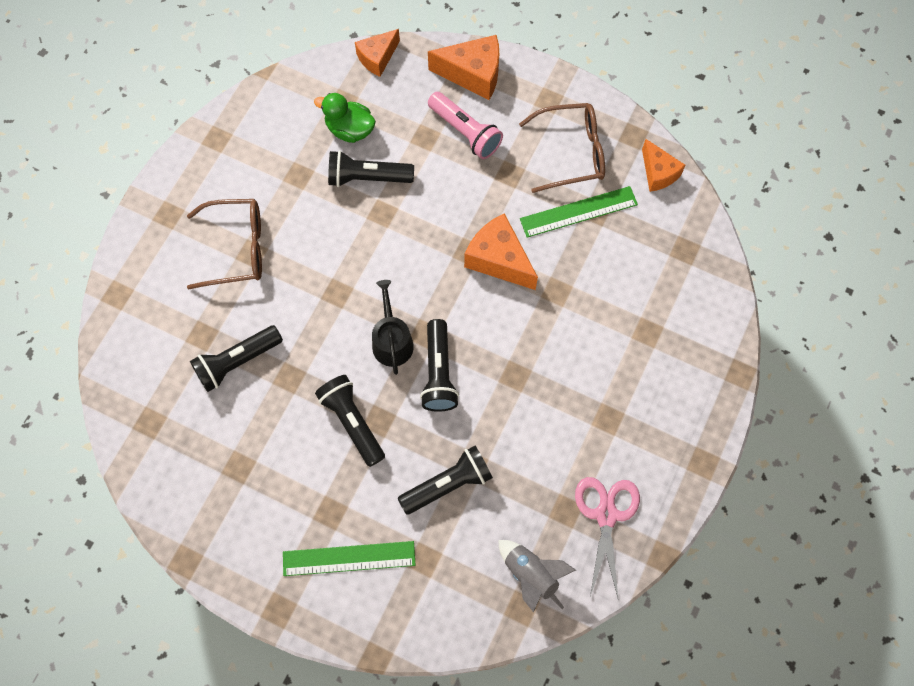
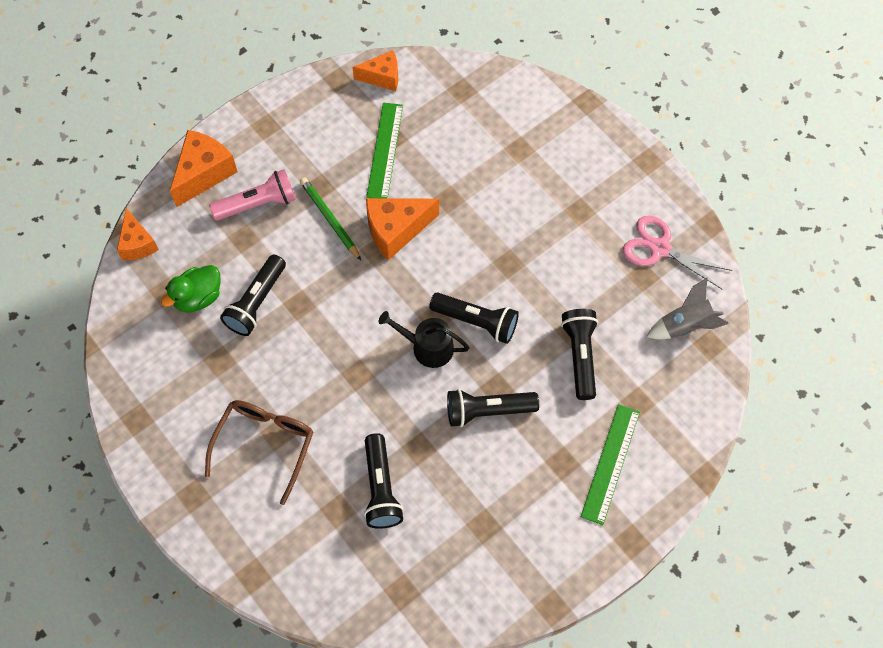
camera: 65 degrees left, 5 degrees down
(481, 198) = (330, 219): none -> green pencil
(571, 152) = (326, 131): brown glasses -> none

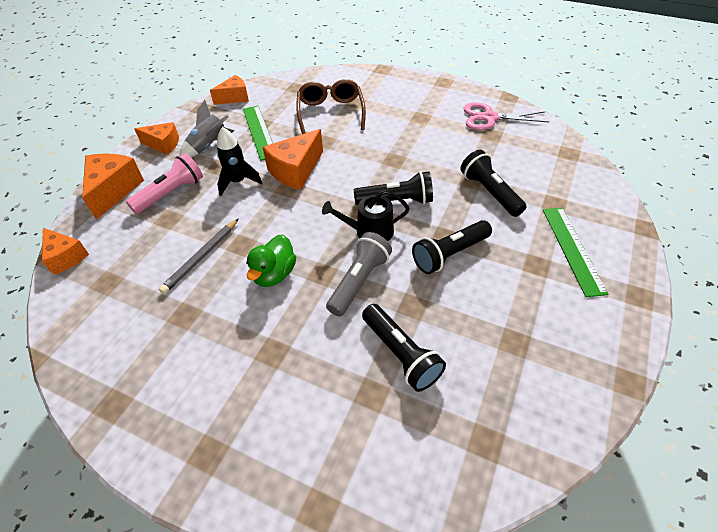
camera: 25 degrees left, 15 degrees down
(198, 297) = (142, 274): green duck -> green duck (274, 274)
(256, 302) = (201, 257): black flashlight -> grey pencil
(265, 445) = (265, 367): brown glasses -> brown glasses (330, 112)
(274, 124) = (163, 145): none -> orange cheese
(330, 219) = (238, 182): green pencil -> black rocket
(386, 399) = (359, 281): none -> grey flashlight
(685, 325) = (543, 149): grey rocket -> grey rocket (209, 146)

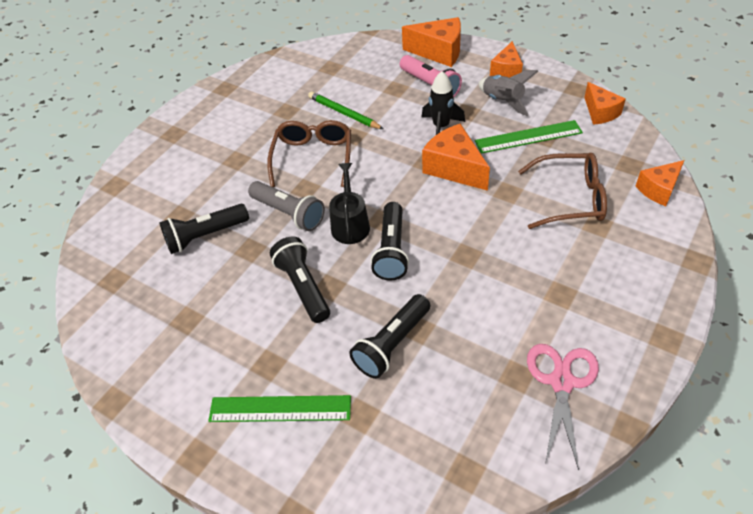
camera: 100 degrees right, 0 degrees up
(66, 257) = (362, 43): orange cheese -> orange cheese (658, 189)
(201, 257) = (344, 113): grey pencil -> green pencil
(274, 274) = (313, 158): green duck -> brown glasses
(489, 192) = (392, 344): black flashlight -> black flashlight turned 150 degrees clockwise

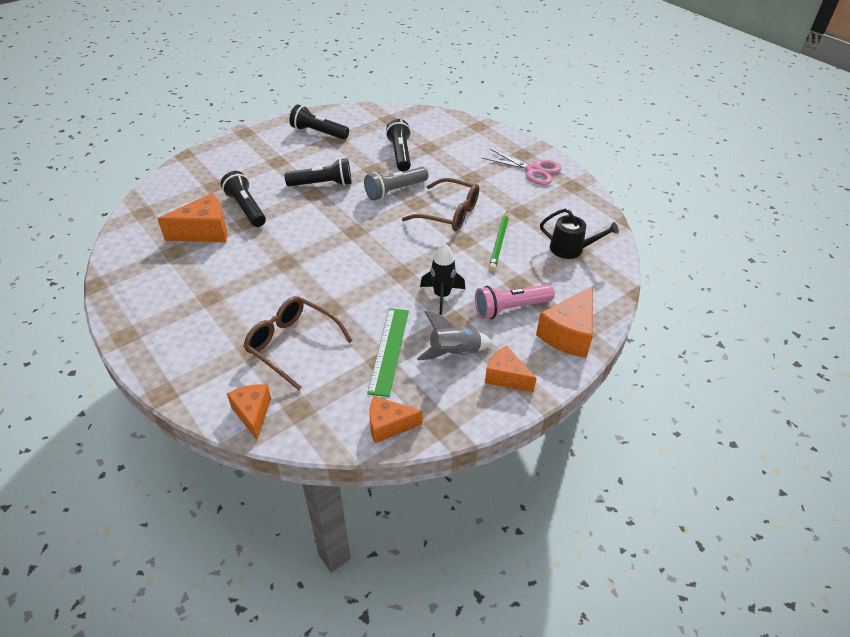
camera: 105 degrees right, 5 degrees down
(280, 409) = (244, 160): green ruler -> none
(344, 113) = (499, 242): green pencil -> green pencil turned 135 degrees clockwise
(350, 224) = (362, 215): black watering can -> black watering can (571, 249)
(392, 250) = (321, 228): black flashlight -> black flashlight (318, 133)
(454, 168) = (381, 286): orange cheese -> orange cheese (205, 231)
(561, 382) = (150, 269): pink scissors -> pink scissors (533, 170)
(570, 198) = (292, 344): brown glasses -> brown glasses turned 105 degrees clockwise

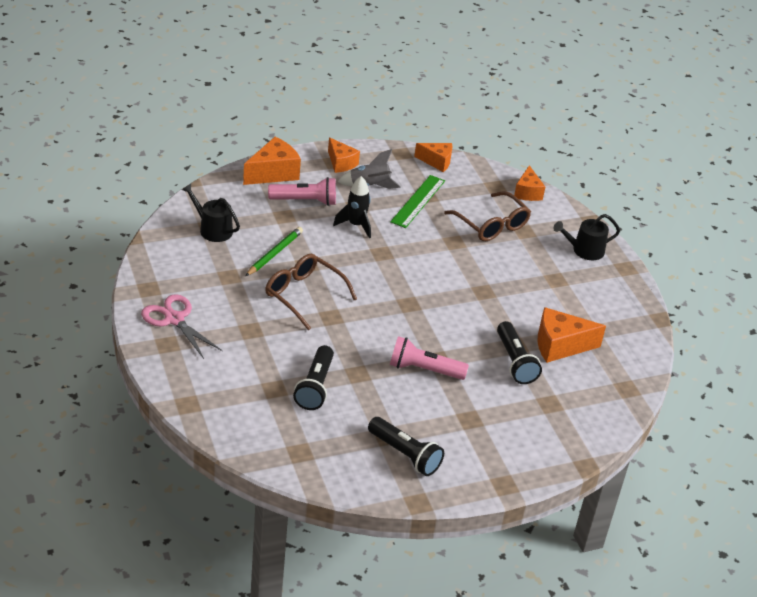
camera: 165 degrees left, 5 degrees down
(175, 344) = (584, 250): none -> black watering can
(322, 184) = (424, 370): black flashlight -> pink flashlight
(395, 191) = (346, 337): grey flashlight -> none

